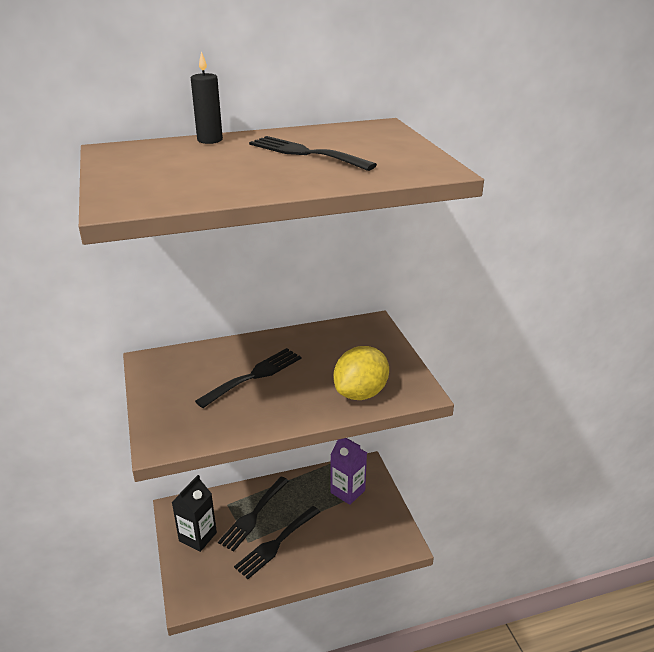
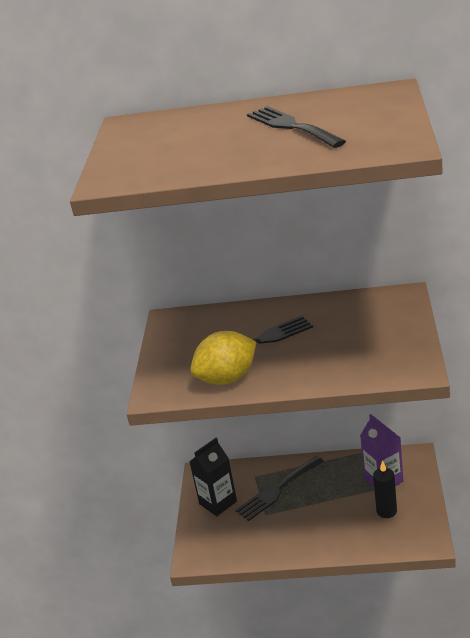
camera: 25 degrees right, 0 degrees up
(210, 140) = (214, 111): black candle -> black candle (386, 511)
(276, 544) = (292, 520): black fork -> none
(360, 393) = (357, 366): yellow lemon -> yellow lemon (227, 378)

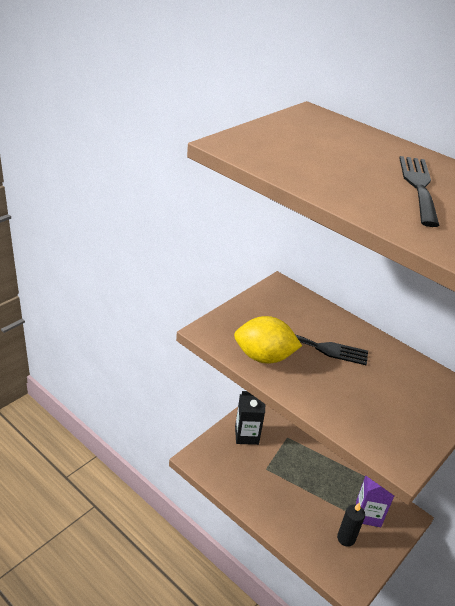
camera: 30 degrees right, 5 degrees up
(277, 490) = (290, 459): black fork -> none

